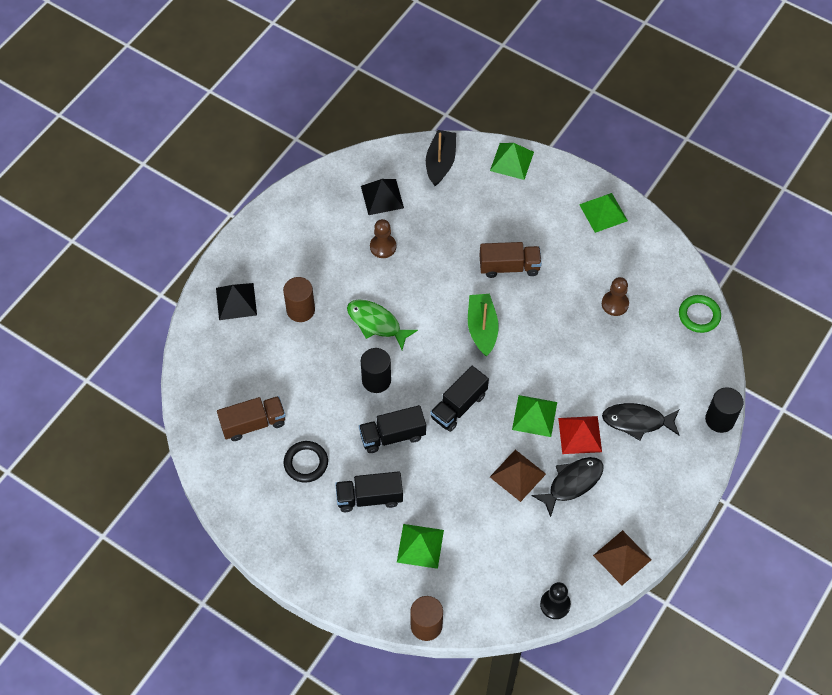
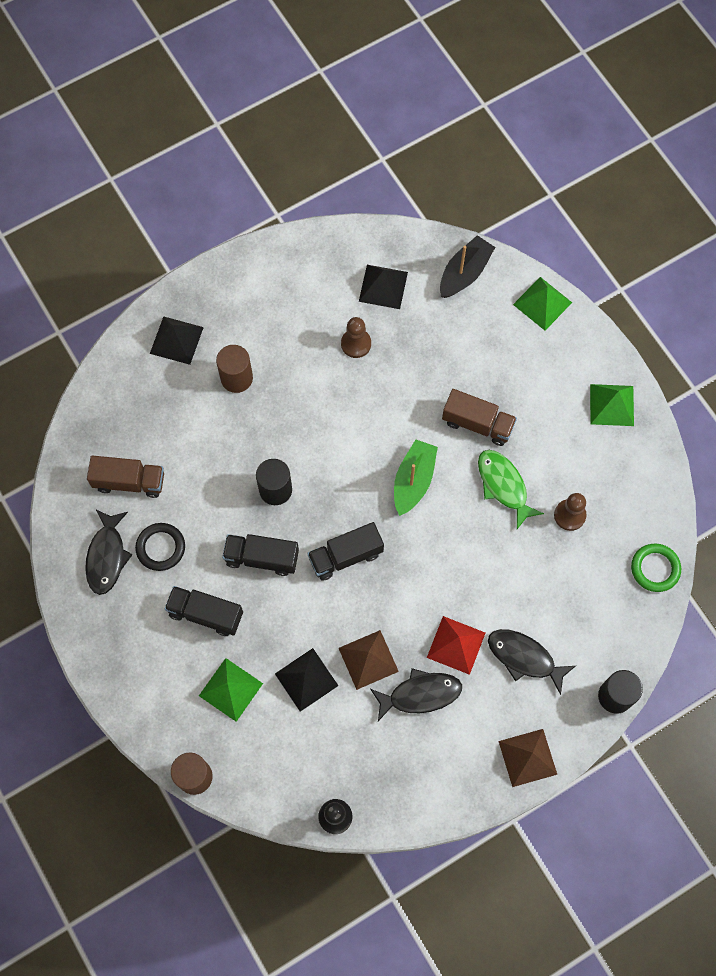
camera: 25 degrees right, 10 degrees up
(264, 488) = (107, 556): none -> black fish
(376, 323) = (307, 427): green fish -> green fish (503, 485)
(476, 511) = (306, 679): none -> black pyramid
(534, 416) = (419, 602): green pyramid -> none
(622, 557) = (430, 799): brown pyramid -> brown pyramid (527, 757)

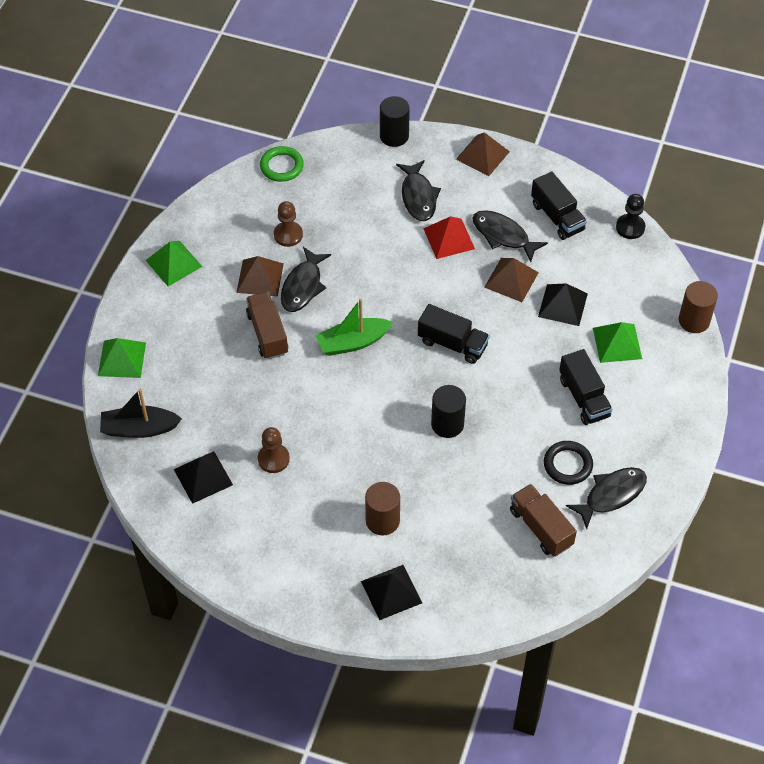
camera: 130 degrees left, 15 degrees down
(262, 558) = (507, 394): black truck -> black truck (557, 217)
(503, 485) = (303, 286): green fish -> black fish
(541, 459) = (260, 278): none -> brown pyramid

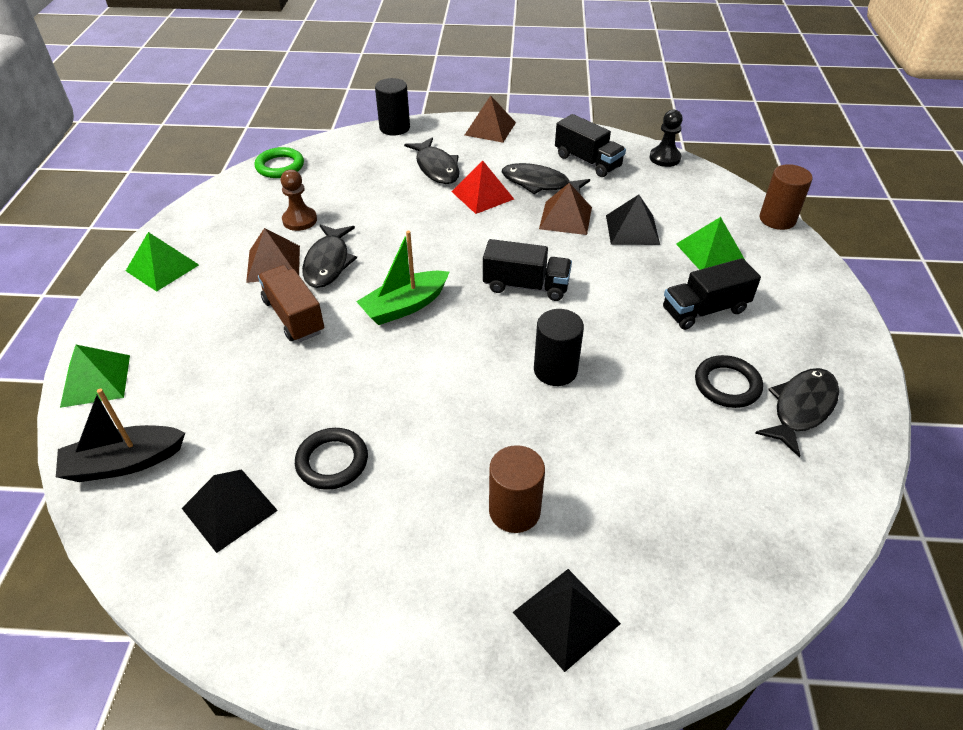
camera: 15 degrees left, 10 degrees down
(273, 459) = (332, 461): brown pawn -> black ring
(541, 528) = (736, 469): brown truck -> none
(584, 398) = (704, 310): black truck -> black truck turned 105 degrees clockwise

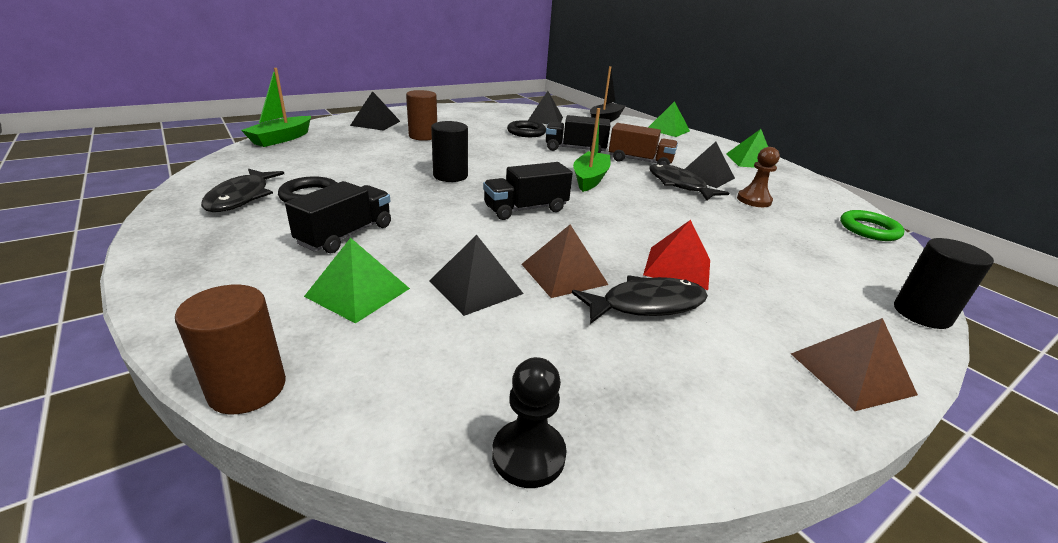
camera: 140 degrees right, 15 degrees down
(273, 263) = (706, 176): brown pyramid -> black pyramid
(436, 168) = (772, 279): black fish -> none
(587, 161) = (641, 374): black truck -> black truck (575, 149)
(755, 592) = (281, 139): none -> green boat

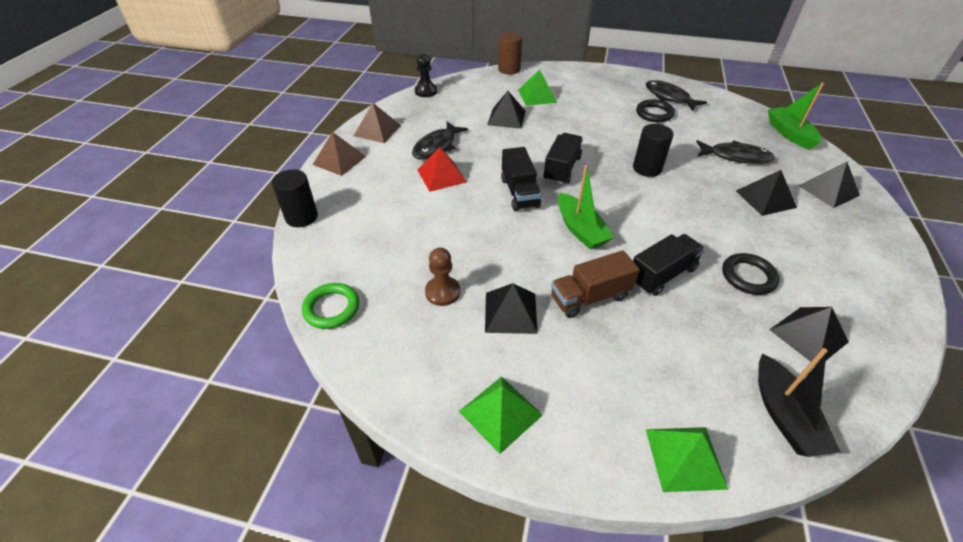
camera: 140 degrees right, 15 degrees up
(346, 235) = (591, 108): black truck -> black truck (519, 193)
(423, 136) = (765, 199): brown cylinder -> black pyramid
(563, 274) = (485, 141): brown pyramid -> brown pyramid (377, 130)
(679, 185) = (516, 273): black fish -> black fish (735, 157)

